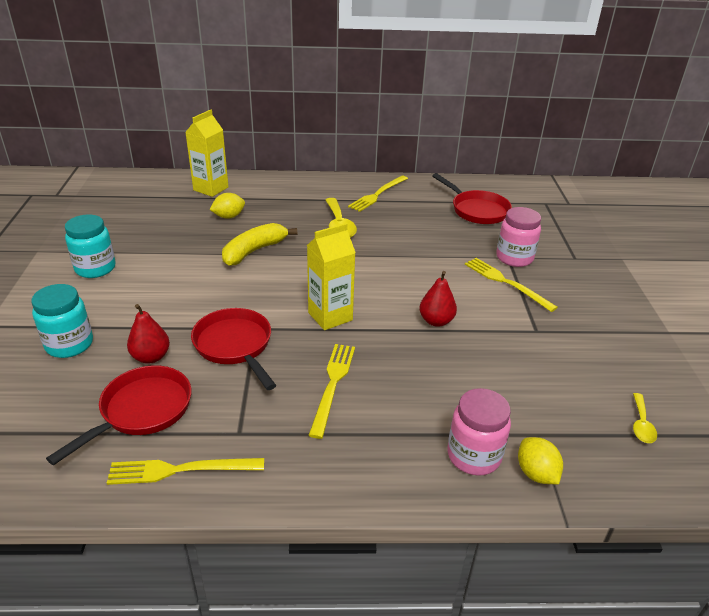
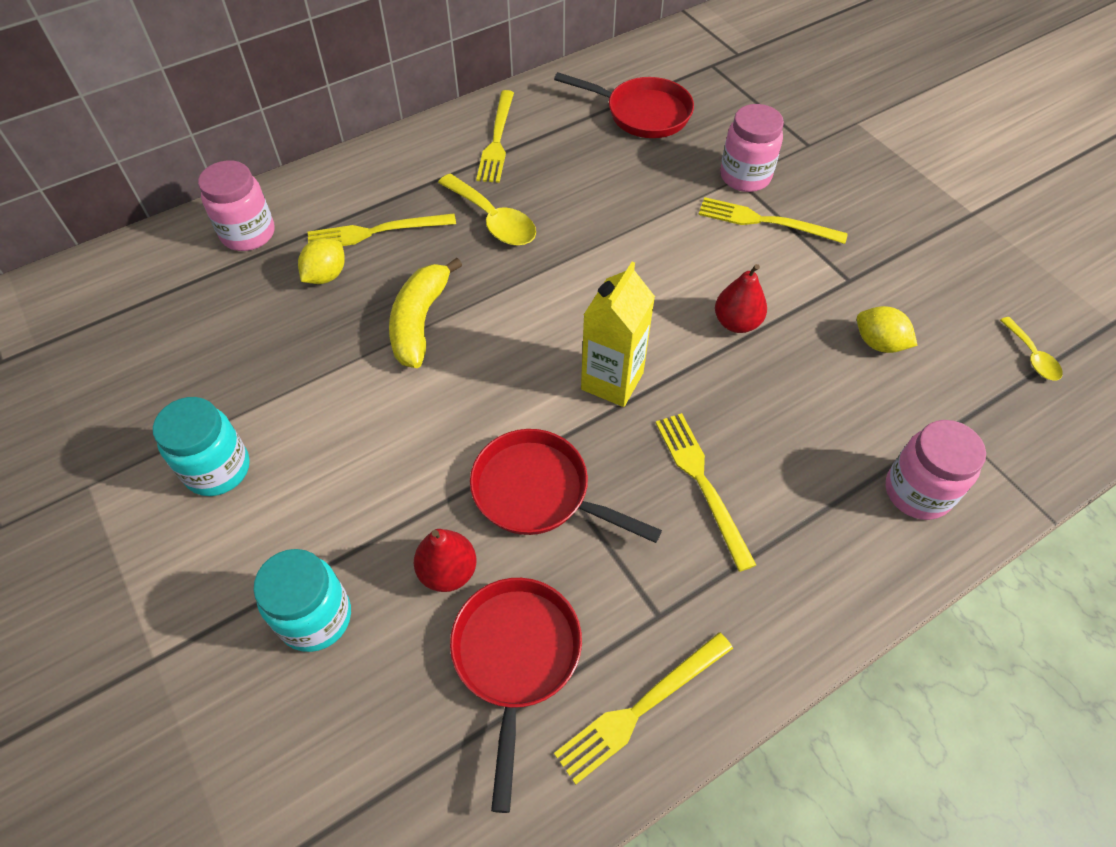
camera: 30 degrees left, 20 degrees up
(211, 189) = (248, 234): yellow carton -> pink jar
(272, 209) = (376, 232): none -> yellow fork
(536, 473) = (987, 478): yellow lemon -> yellow lemon (878, 343)

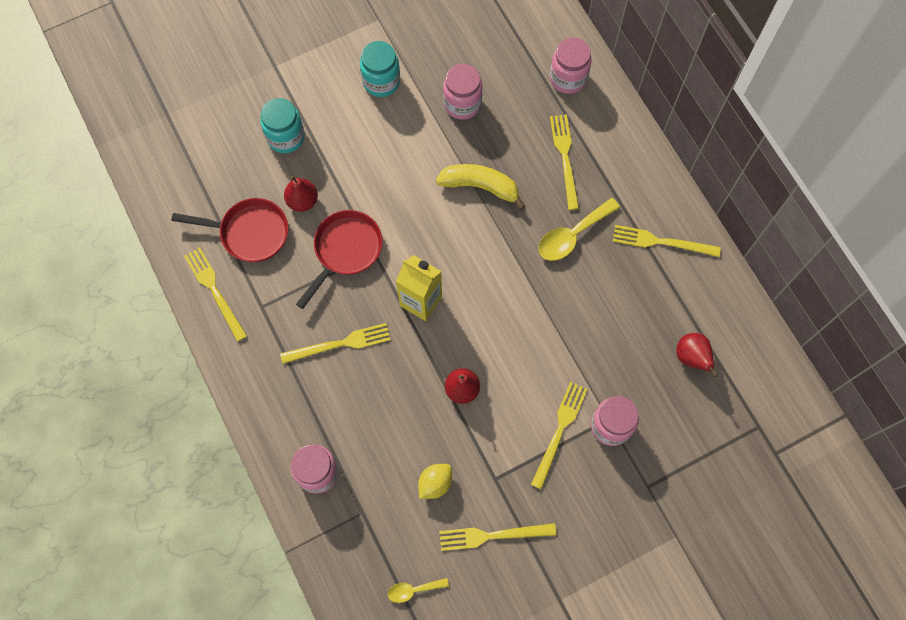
camera: 95 degrees right, 15 degrees up
(275, 353) = (462, 104): none -> pink jar
(326, 275) = (525, 128): yellow lemon -> none
(643, 113) = (692, 357): red pan -> red pear
(923, 278) = (492, 535): none -> yellow fork

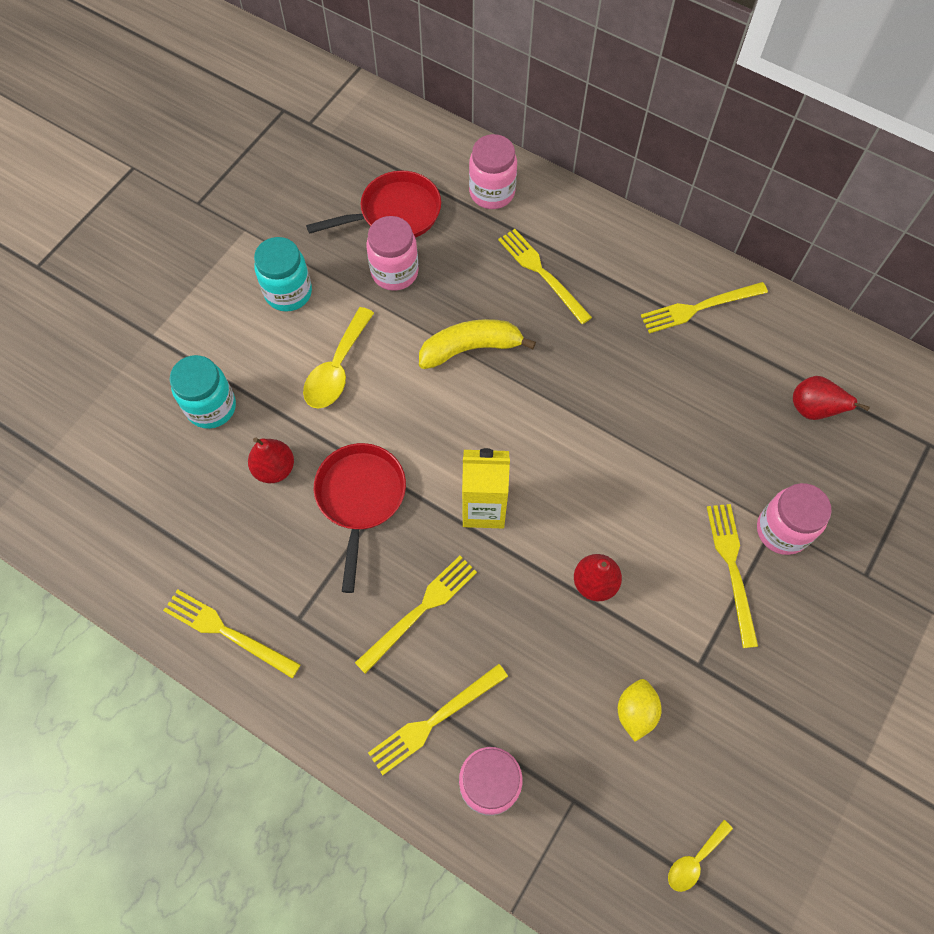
camera: 30 degrees left, 5 degrees down
(250, 232) = (231, 539): red pan -> red pan (395, 213)
(492, 535) = (740, 734): yellow fork -> yellow fork (434, 720)
(572, 235) = (603, 349): yellow spoon -> yellow spoon (337, 368)

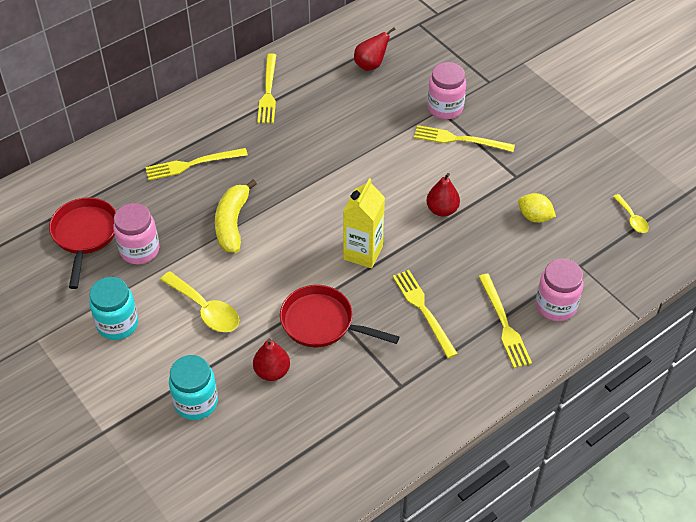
camera: 70 degrees left, 15 degrees down
(227, 632) = (393, 434): yellow fork -> none
(492, 192) = (104, 171): pink jar -> none

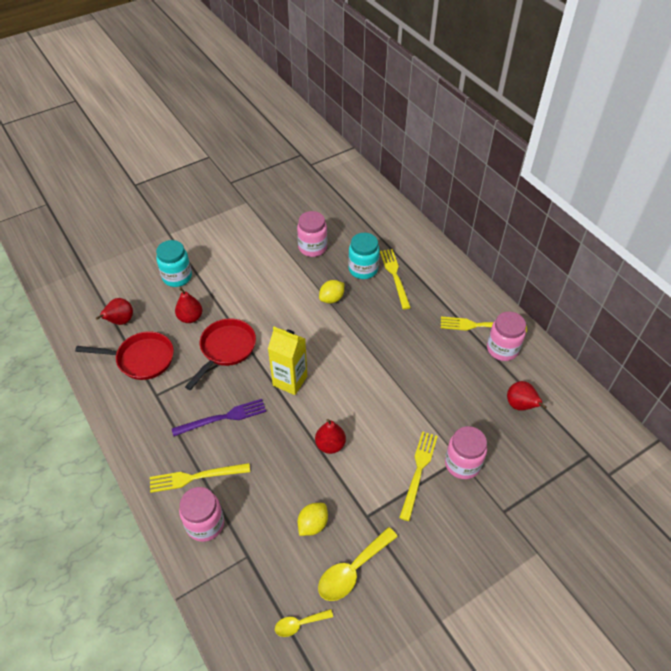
camera: 95 degrees right, 0 degrees up
(85, 235) = (330, 220): red pan -> red pan (141, 359)
(117, 324) = (250, 238): turquoise jar -> turquoise jar (363, 269)
(205, 309) = (253, 282): yellow spoon -> yellow spoon (352, 570)
(232, 223) = (331, 299): yellow banana -> yellow lemon
(283, 456) = (120, 321): none -> red pear
(300, 75) = (502, 349): none -> pink jar
(423, 310) = (223, 418): yellow fork -> purple fork

